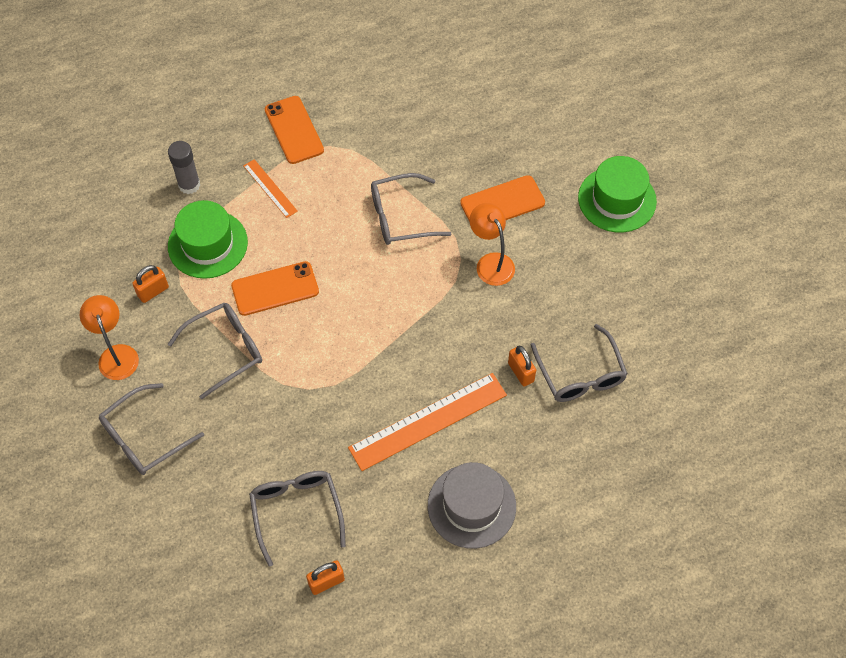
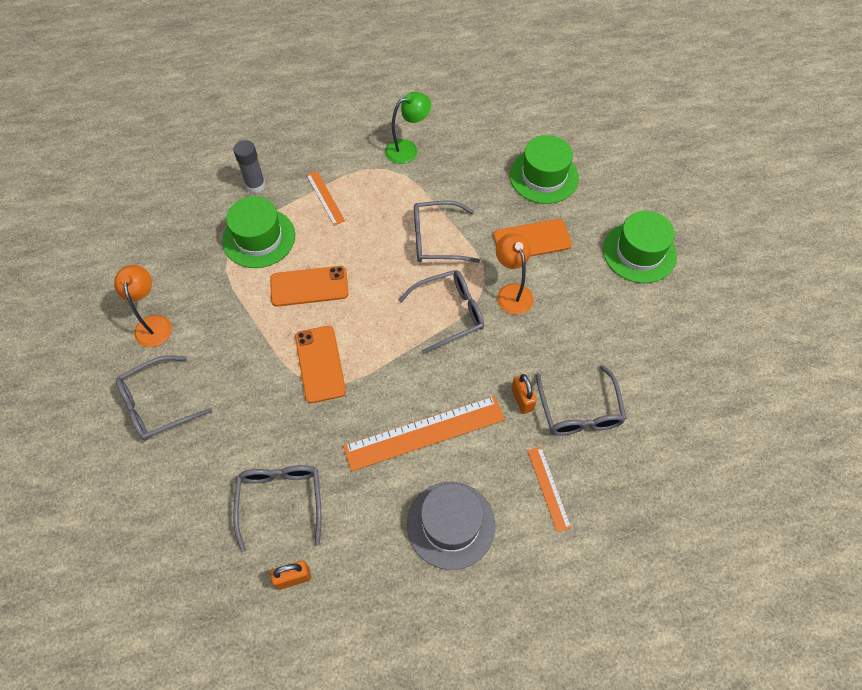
camera: 10 degrees right, 0 degrees up
(153, 291) = (200, 272): orange padlock -> none
(224, 350) = (250, 335): grey glasses -> grey glasses (449, 313)
(294, 130) = (357, 151): orange phone -> orange phone (320, 364)
(349, 119) = (408, 149): none -> green lamp
(503, 130) = (544, 176): none -> green hat
(562, 455) = (549, 488): none -> orange ruler

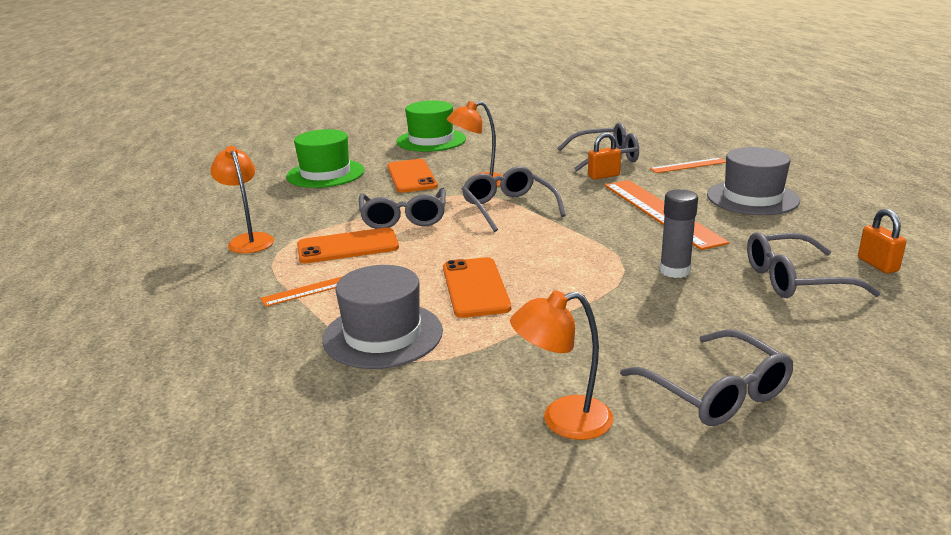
camera: 90 degrees left, 35 degrees down
(255, 185) = (267, 349): grey glue stick -> grey glue stick (674, 271)
(259, 238) = (383, 335): green hat -> grey hat
(320, 364) = (596, 271): orange phone -> orange phone (348, 247)
(408, 149) = (248, 240): green lamp -> orange lamp

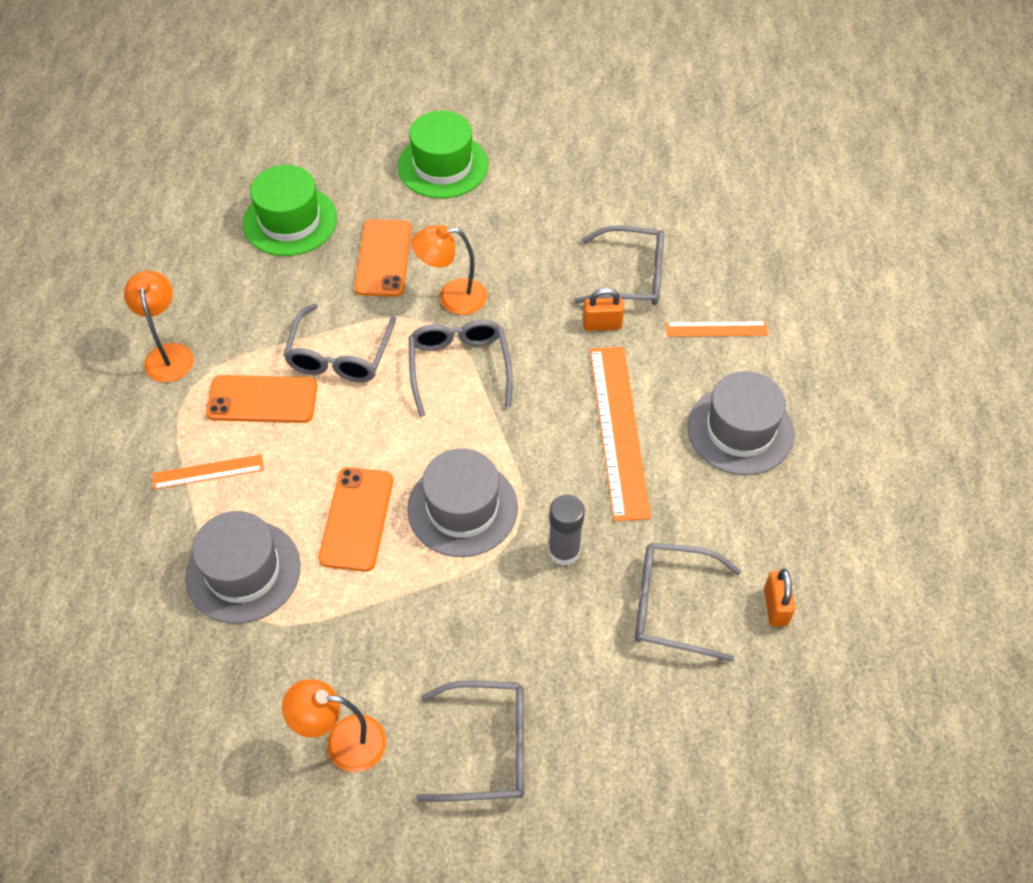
camera: 15 degrees right, 30 degrees up
(567, 266) = (462, 508): none -> grey hat
(715, 391) = (486, 748): grey glasses -> grey glasses turned 75 degrees counterclockwise

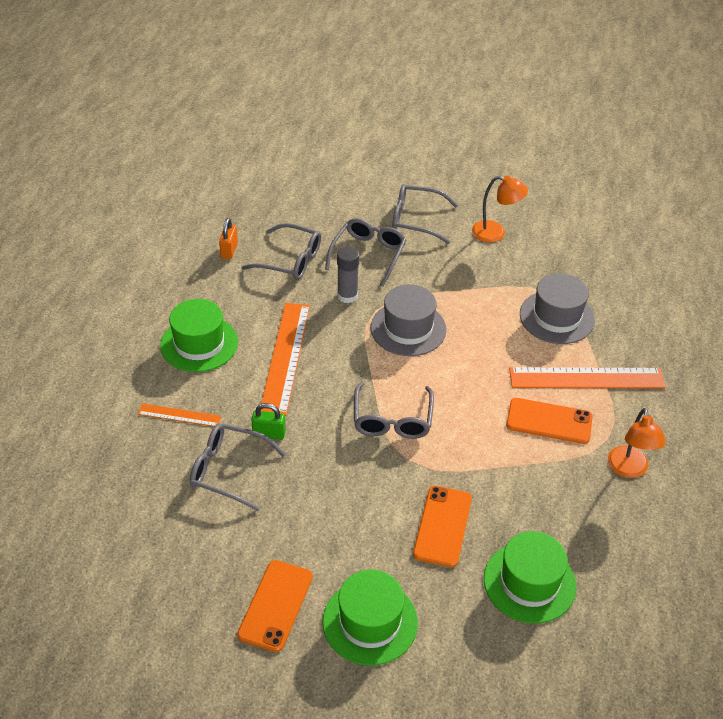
camera: 170 degrees left, 10 degrees down
(208, 472) = (586, 378): orange ruler -> orange ruler, size x1.93
(340, 355) = (487, 445): grey glasses -> grey glasses (368, 255)
(356, 519) = (481, 334): orange phone -> orange phone (276, 605)
(452, 297) = (387, 478): orange lamp -> none
(602, 325) = (269, 434): orange padlock -> green padlock
(740, 430) = (199, 344): grey hat -> green hat

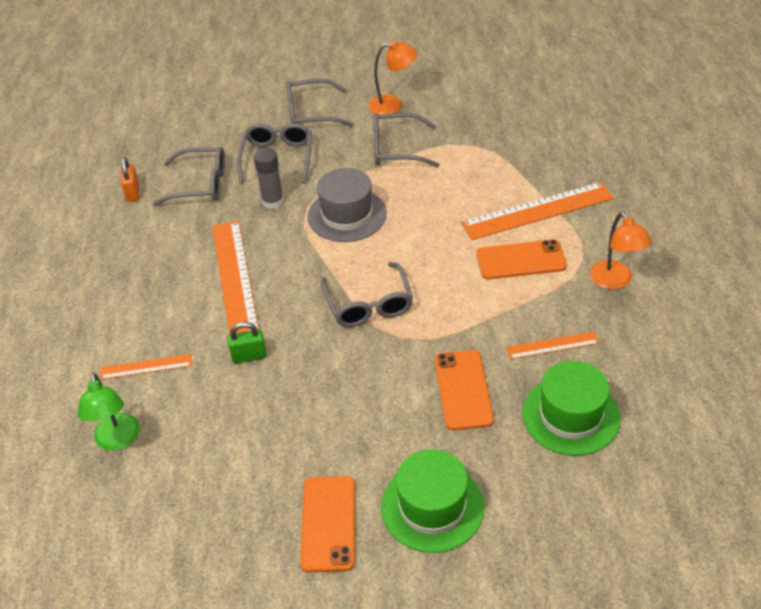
camera: 15 degrees left, 0 degrees up
(131, 473) = (118, 440): none -> green lamp
(199, 344) = (138, 290): green hat -> none
(229, 470) = (223, 405): grey glasses -> grey glasses (397, 149)
(542, 512) = (552, 345): none -> orange ruler
(557, 317) = (485, 164): grey hat -> none

